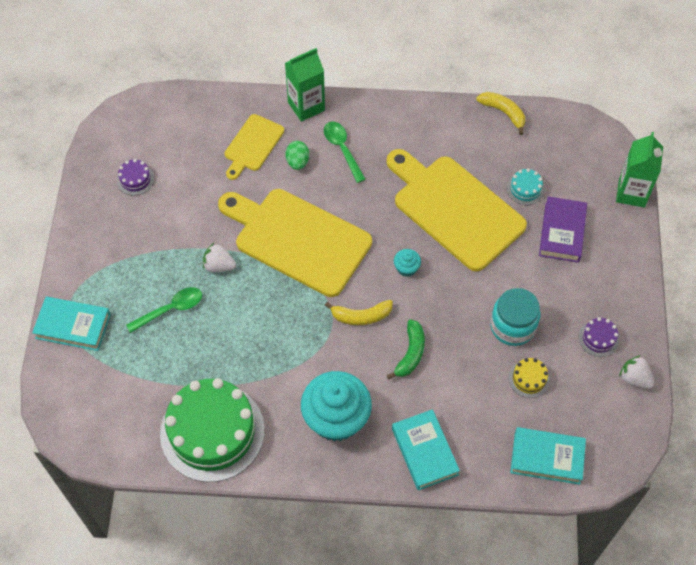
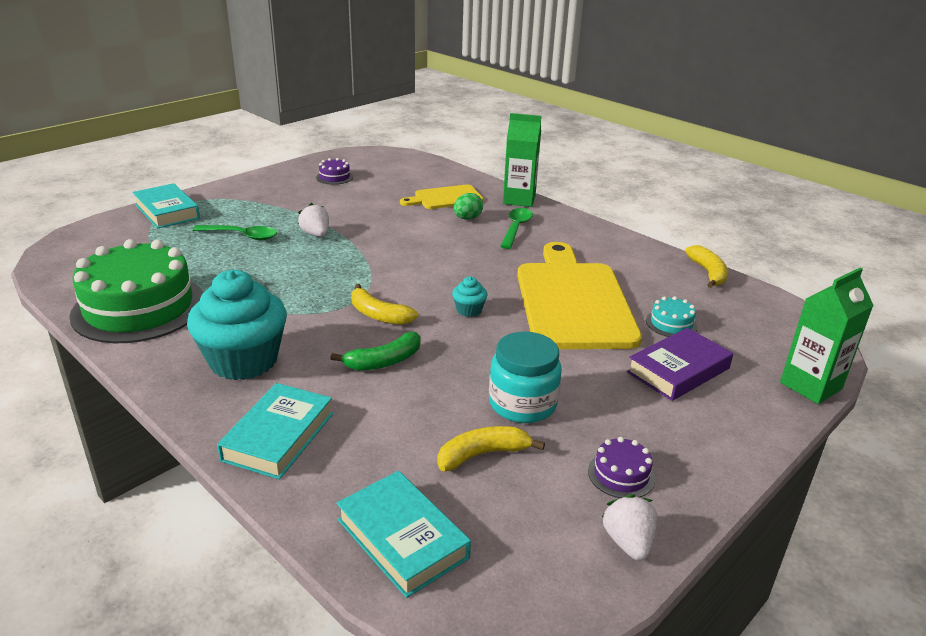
camera: 40 degrees right, 30 degrees down
(298, 240) = (399, 251): yellow cutting board -> none
(529, 379) = (482, 454): yellow cake -> yellow banana

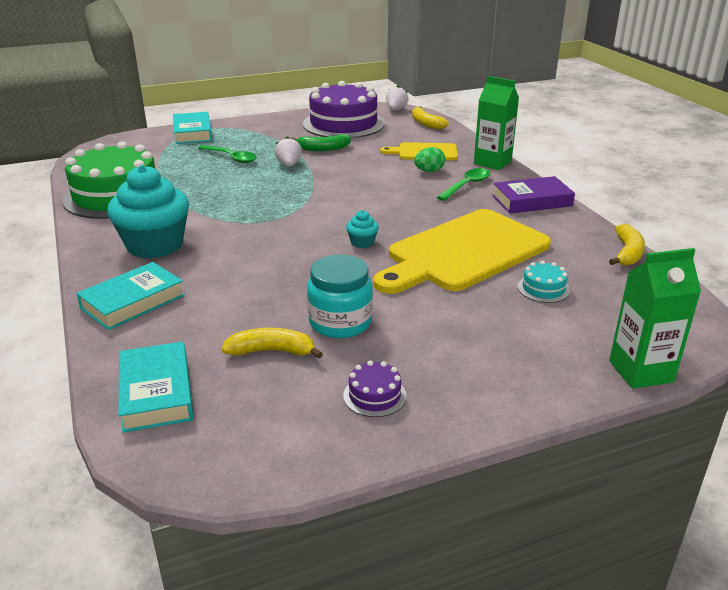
camera: 25 degrees right, 0 degrees up
(334, 177) = (343, 124): purple cake -> purple cake, size x2.48
(378, 315) = (284, 232): yellow banana -> yellow banana (426, 123)
(384, 361) = (257, 267): green banana -> green banana (323, 149)
(573, 301) = (464, 252): yellow cutting board -> yellow cutting board turned 150 degrees counterclockwise
(628, 542) = (330, 447): white strawberry -> white strawberry (396, 110)
(678, 370) = (511, 328): purple book -> purple book (532, 201)

